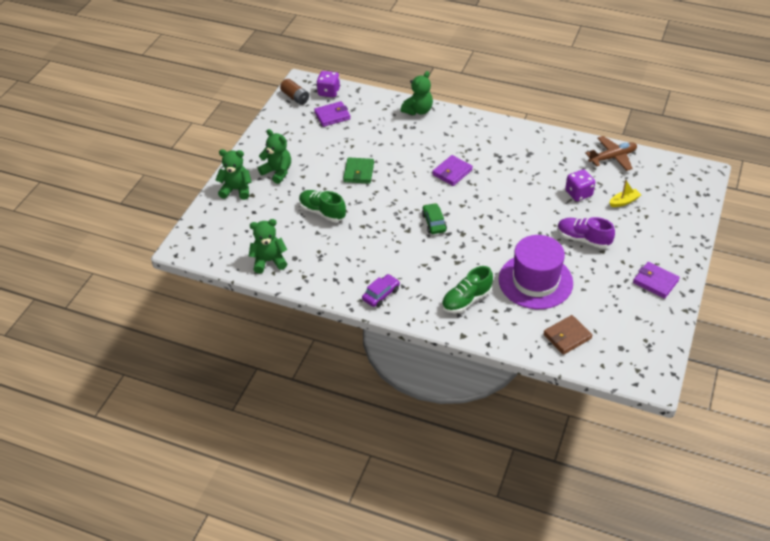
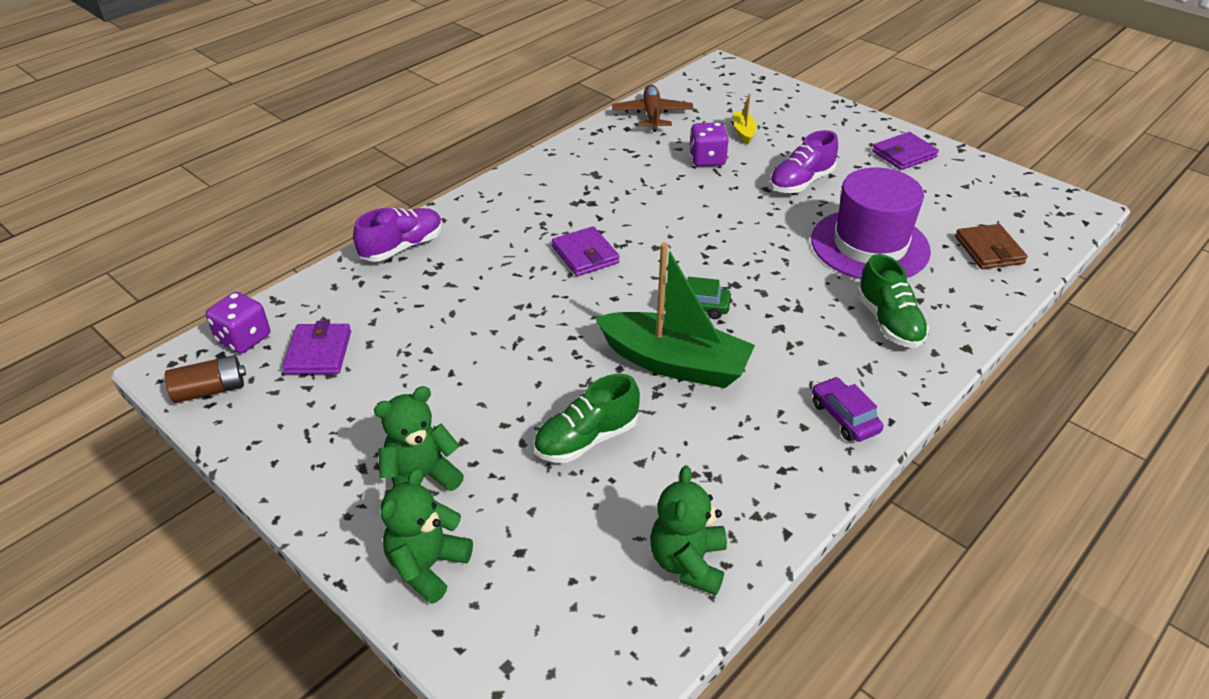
camera: 70 degrees left, 5 degrees down
(359, 172) = (508, 360): green wallet -> none
(387, 226) = (675, 363): none -> green boat
(418, 110) = (402, 247): green teddy bear -> purple shoe

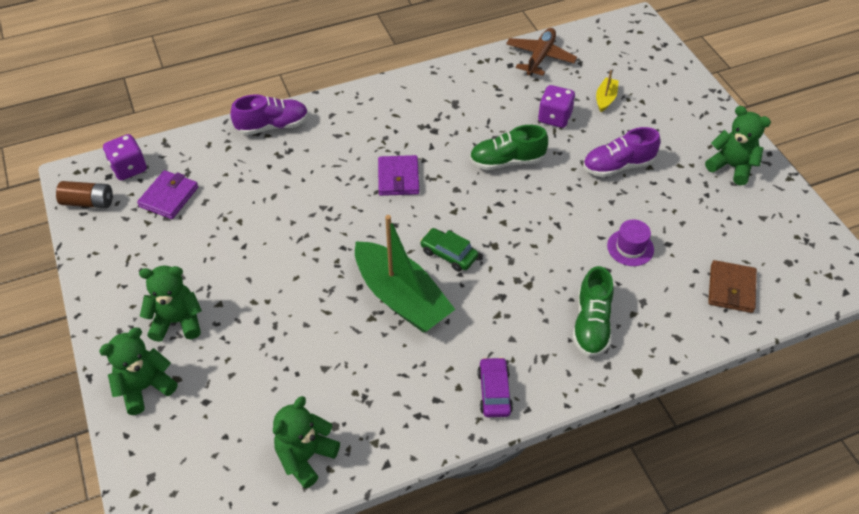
camera: 25 degrees right, 10 degrees up
(586, 439) = (300, 335): green shoe -> green shoe (507, 161)
(869, 245) = (630, 247): purple hat -> purple hat, size x0.45
(904, 154) = (731, 166): purple wallet -> green teddy bear

